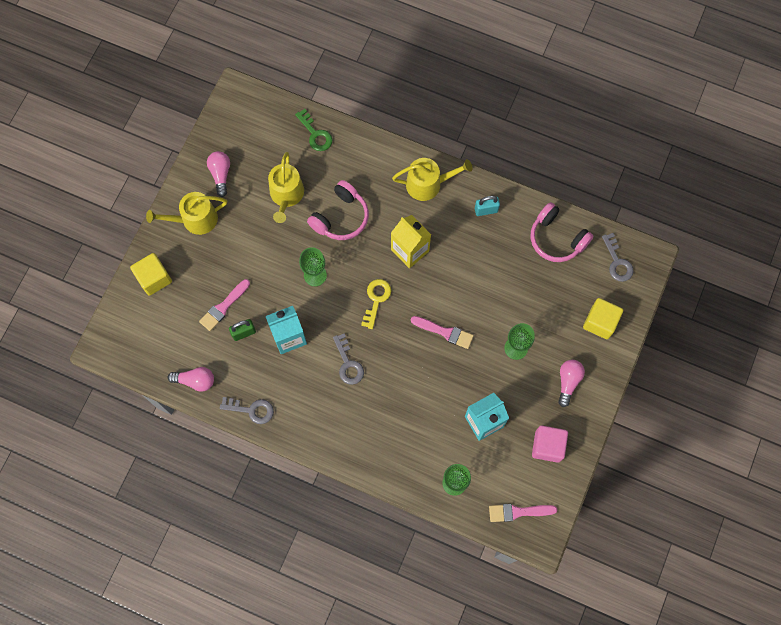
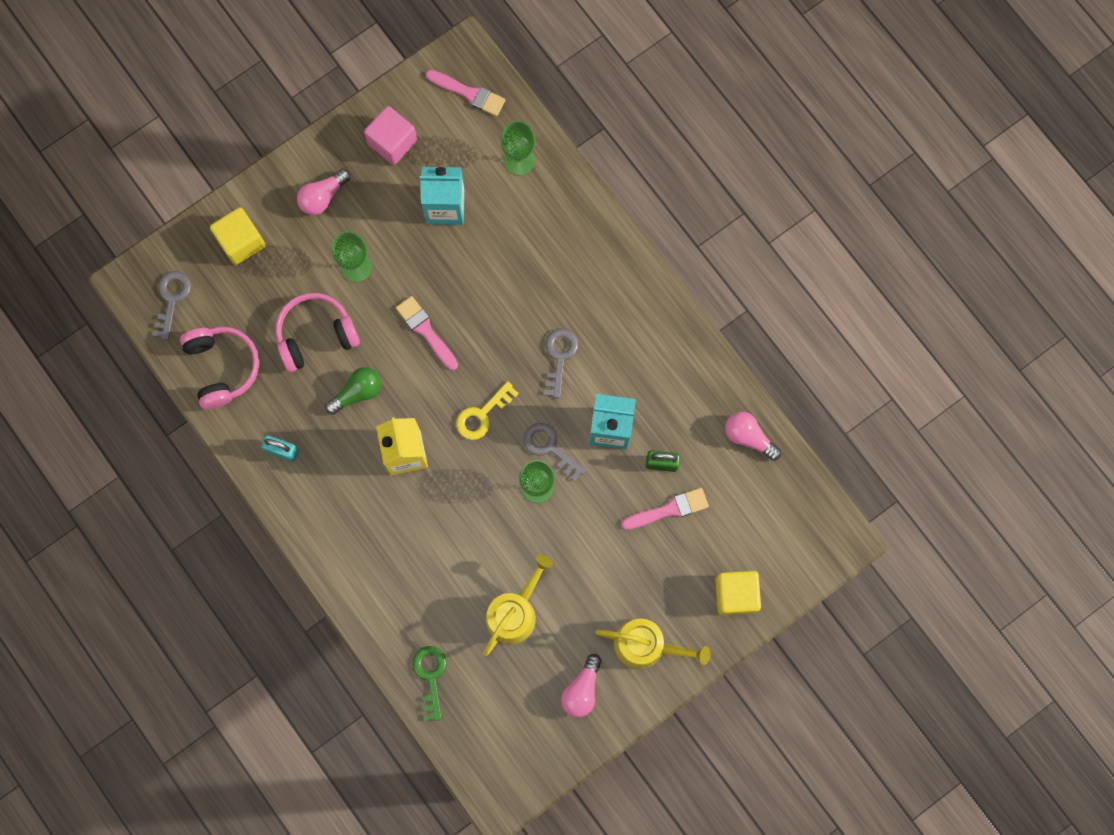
camera: 150 degrees left, 5 degrees up
(252, 410) = (700, 366): grey key -> grey key (549, 447)
(341, 217) = (464, 543): pink headphones -> pink headphones (316, 335)
(428, 184) = (330, 525): yellow watering can -> none
(463, 270) = (357, 392): none -> green light bulb

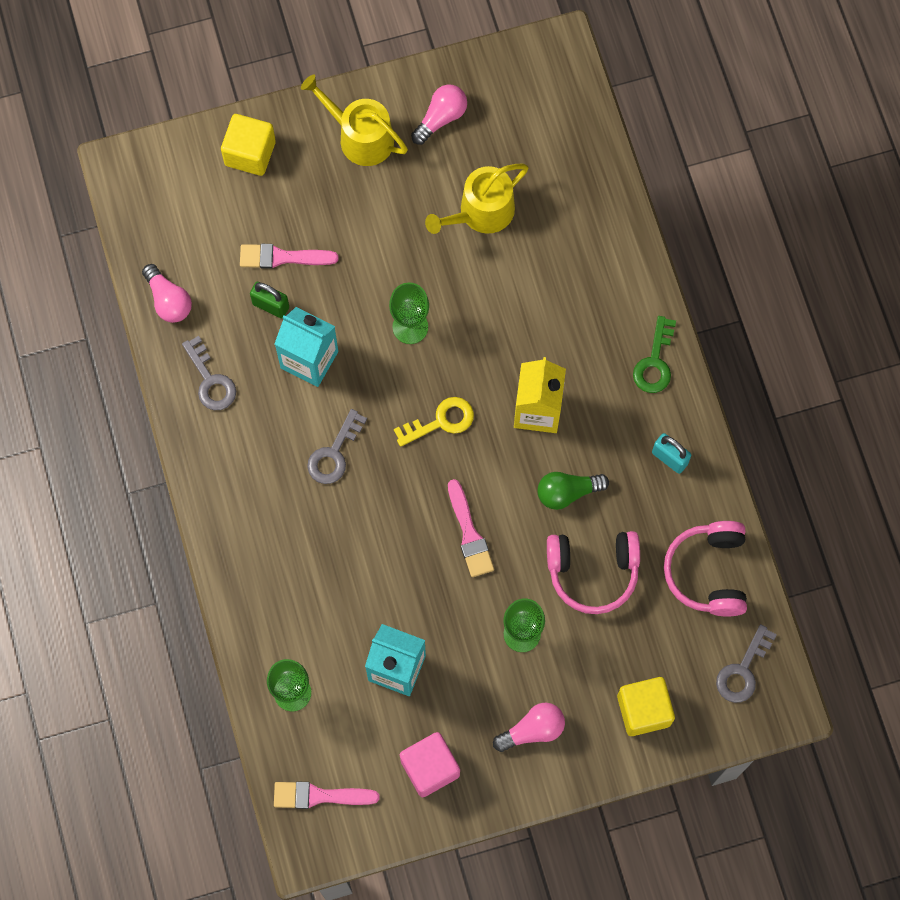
camera: 160 degrees left, 5 degrees down
(430, 676) = (589, 181): green key -> green key (655, 362)
(469, 93) = (319, 796): pink brush -> pink brush turned 45 degrees counterclockwise
(549, 447) = (382, 362): grey key -> grey key (211, 381)

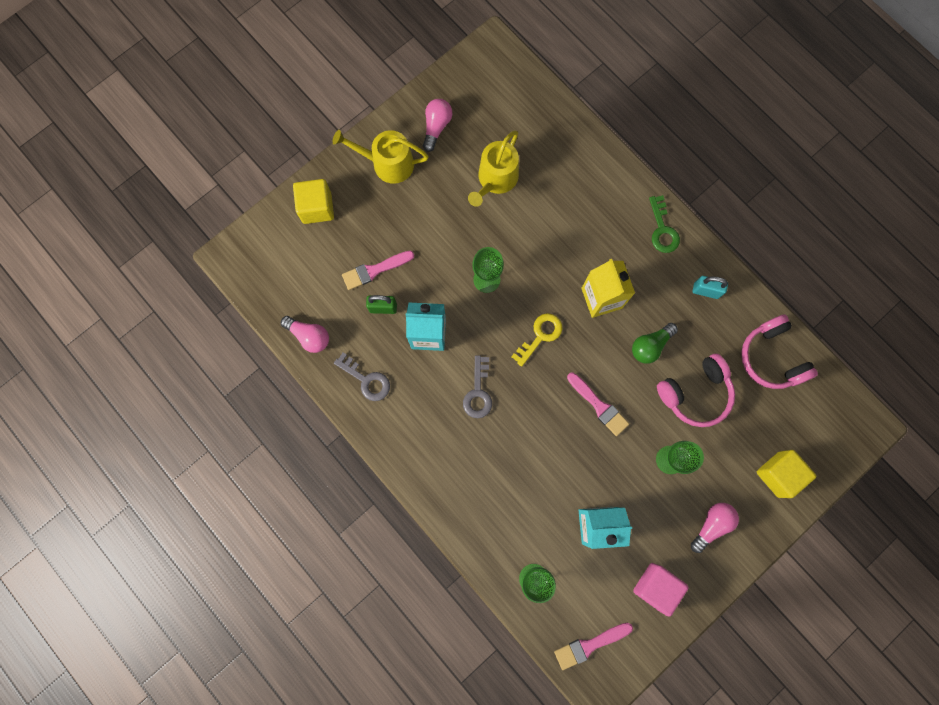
camera: 25 degrees left, 5 degrees up
(742, 670) = (829, 415): grey key -> none

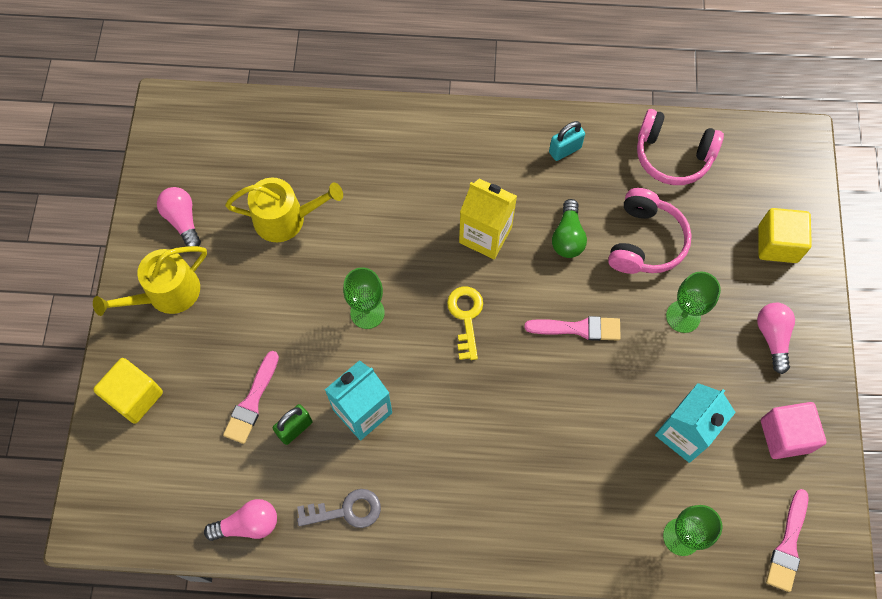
camera: 45 degrees left, 10 degrees down
(478, 392) = (462, 420): grey key -> none
(495, 180) = (286, 219): yellow watering can -> yellow watering can turned 75 degrees counterclockwise
(662, 230) = (477, 132): green key -> none

